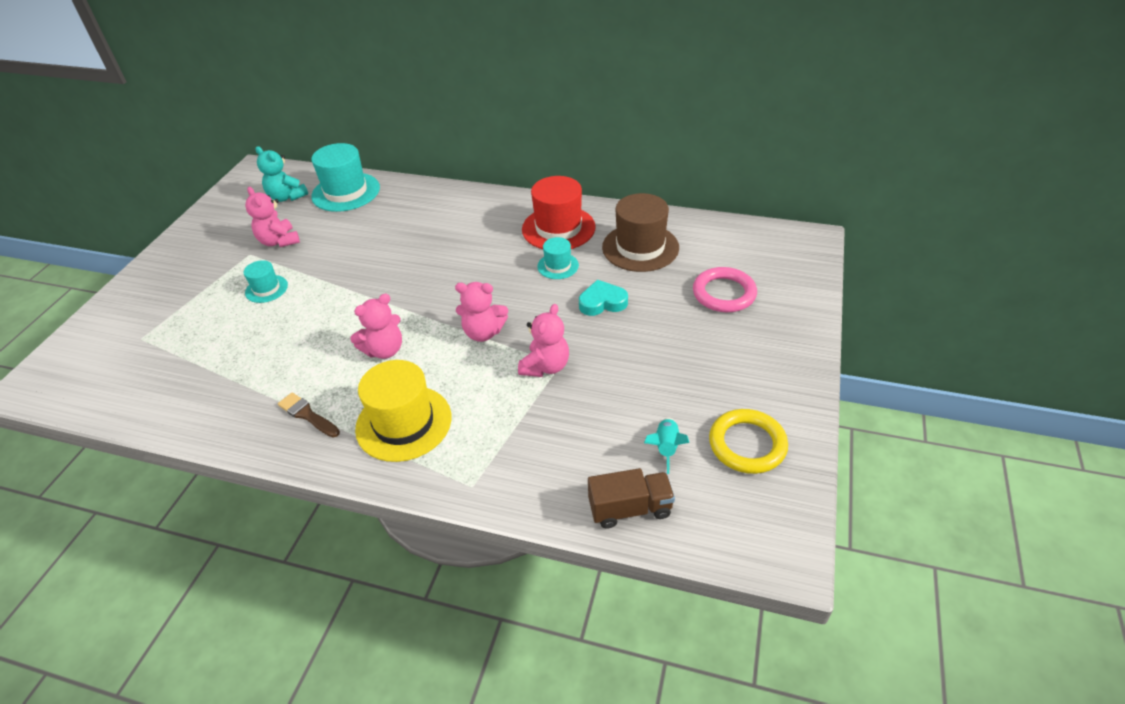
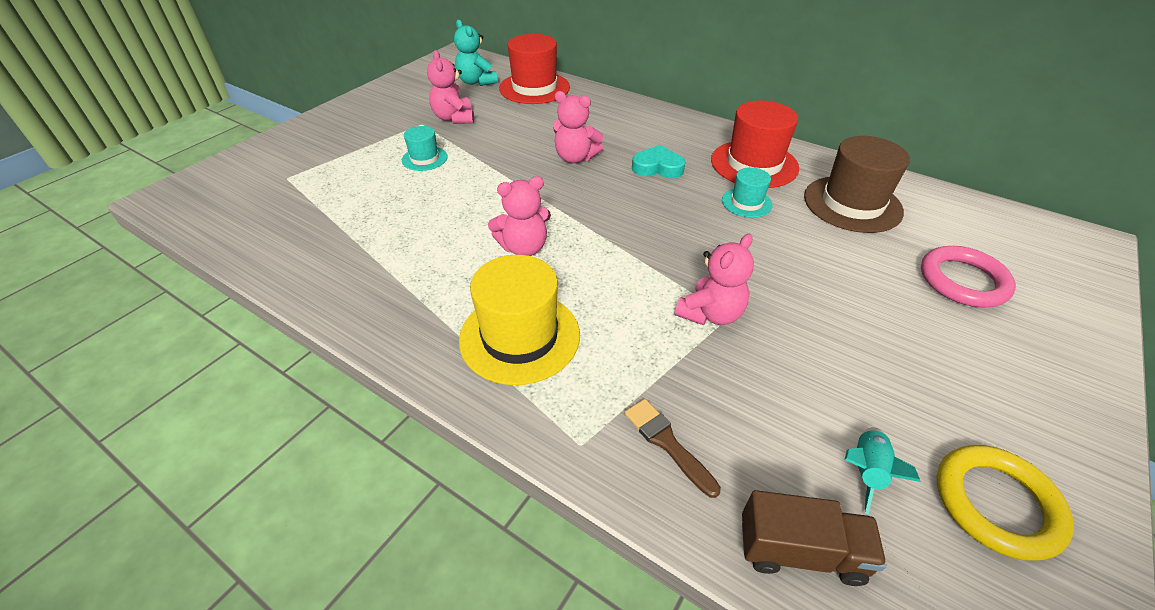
camera: 15 degrees right, 0 degrees up
(307, 415) = (415, 297): brown brush -> brown brush (667, 443)
(346, 192) = (534, 88): turquoise hat -> red hat
(483, 332) = (642, 255): pink teddy bear -> pink teddy bear (575, 158)
(602, 302) = (796, 255): turquoise heart -> turquoise heart (657, 167)

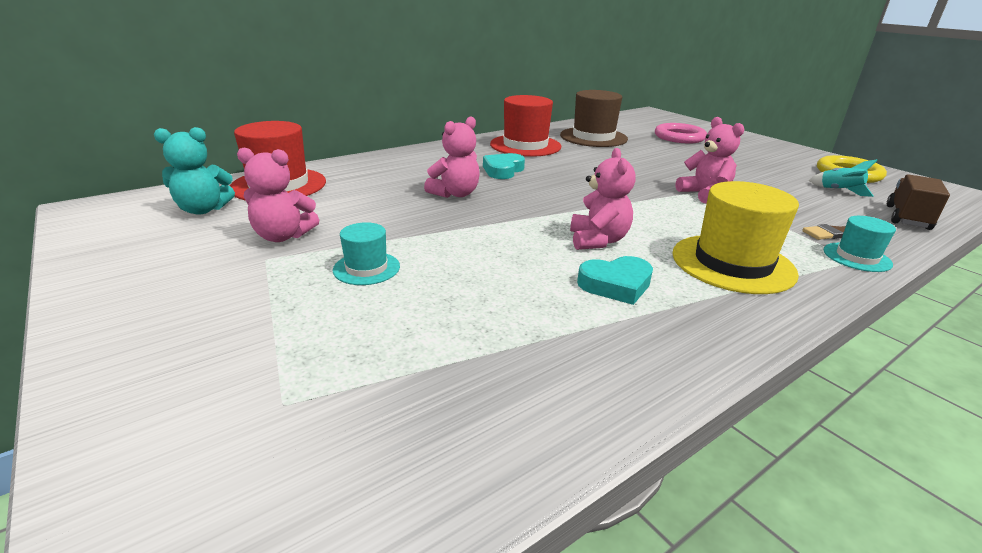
camera: 70 degrees left, 15 degrees down
(445, 267) = (616, 285): none -> turquoise heart
(746, 202) = (575, 158): turquoise hat -> turquoise hat (857, 257)

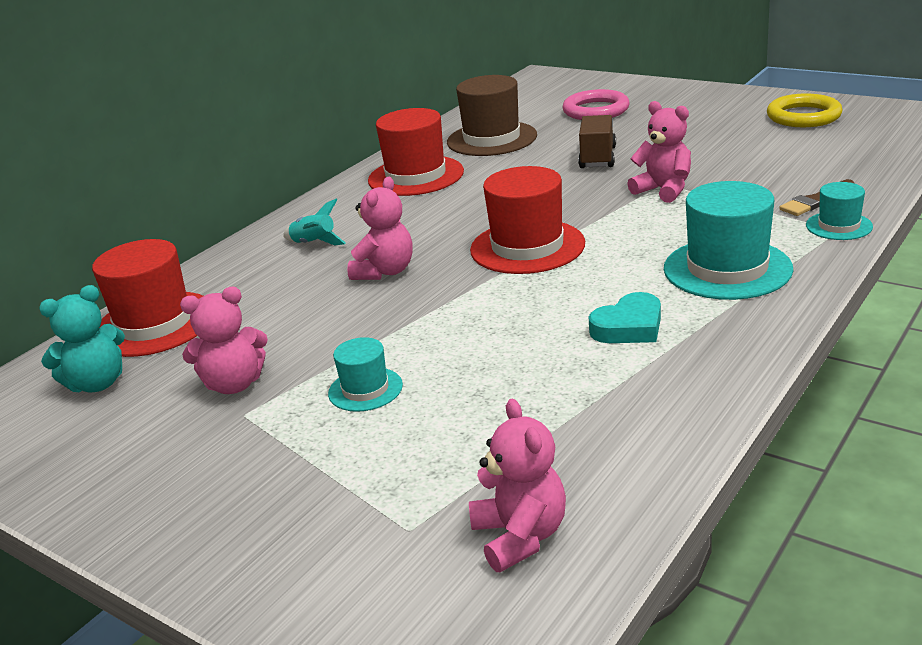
camera: 15 degrees left, 0 degrees up
(503, 170) = (416, 222): turquoise heart -> none
(571, 204) = (527, 247): none -> red hat
(597, 240) = (583, 283): pink teddy bear -> pink teddy bear (520, 536)
(732, 263) = (727, 269): yellow hat -> turquoise hat
(839, 191) = (800, 144): turquoise rocket -> turquoise rocket (314, 243)
(907, 217) = (875, 162): brown truck -> brown truck (597, 158)

